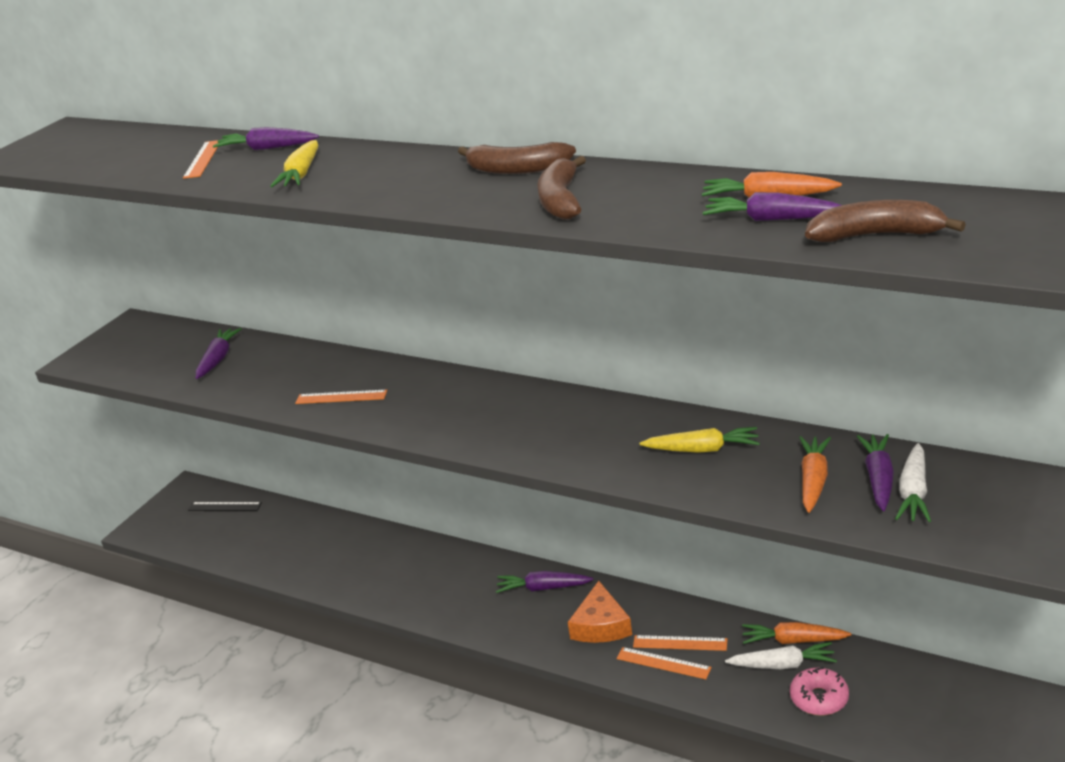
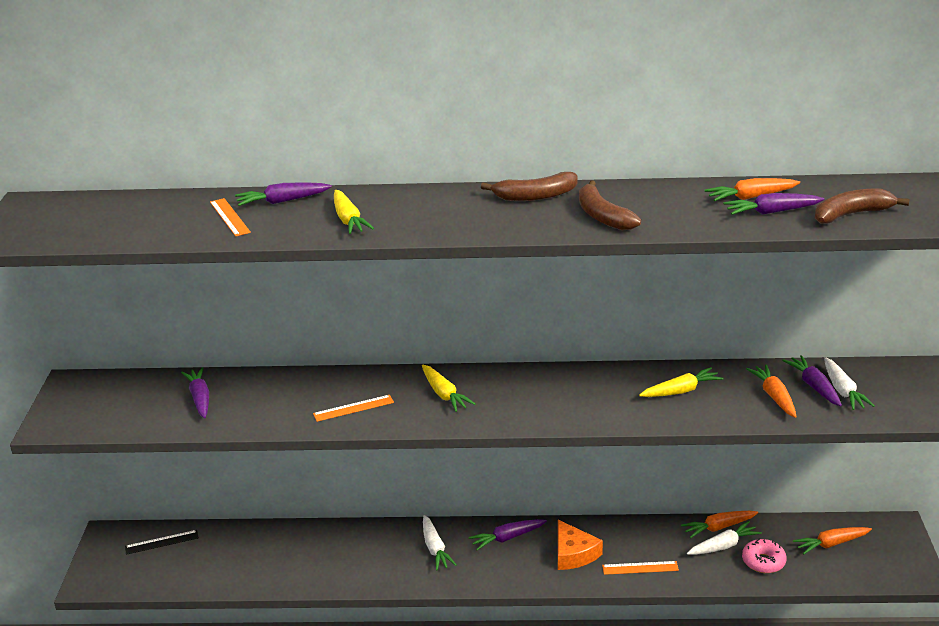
camera: 30 degrees left, 0 degrees up
(440, 400) = (444, 394): none -> yellow carrot
(461, 579) = (435, 548): none -> white carrot
(680, 643) = (641, 550): orange ruler -> none
(926, 701) = (831, 544): none -> orange carrot

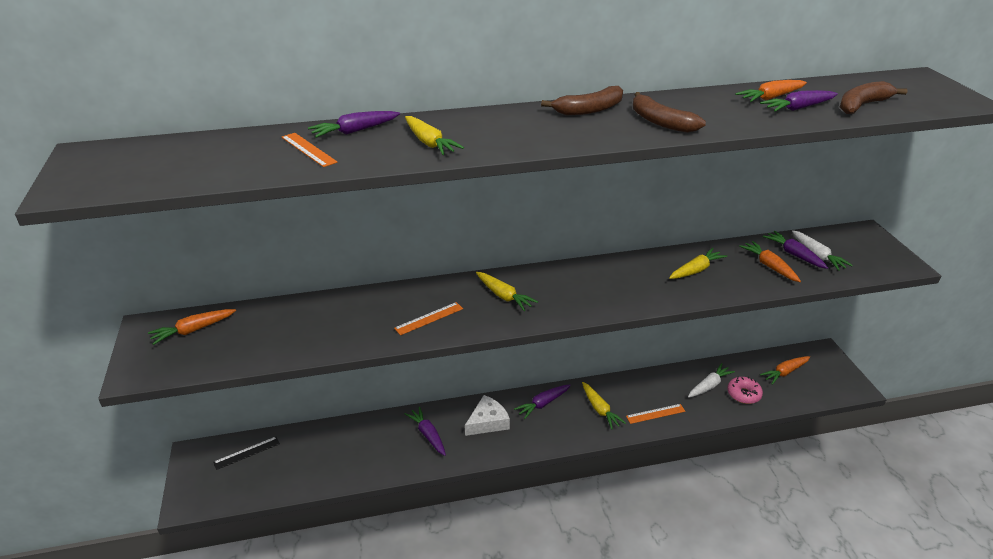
camera: 15 degrees left, 5 degrees up
(200, 398) = (281, 326): purple carrot -> purple carrot (428, 435)
(435, 548) = (487, 422): white carrot -> white cheese
(573, 553) = (600, 409): orange cheese -> yellow carrot
(718, 527) = (699, 371): orange carrot -> orange carrot (193, 330)

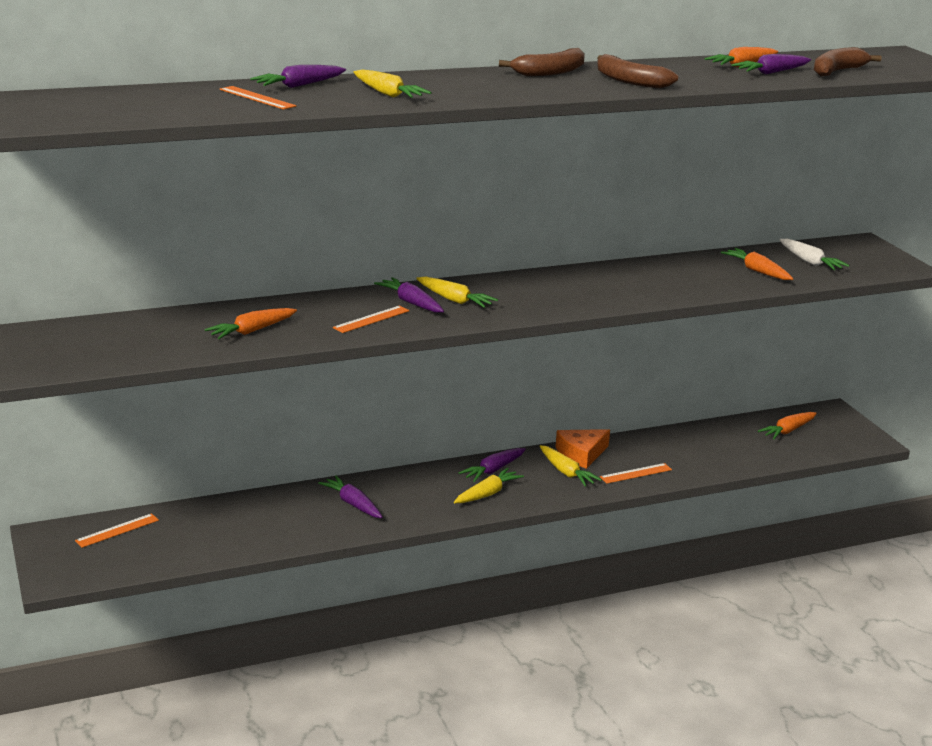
camera: 10 degrees left, 10 degrees down
(193, 330) = (85, 335): orange carrot -> orange carrot (252, 331)
(247, 453) = (117, 530): black ruler -> orange ruler
(487, 422) = (427, 489): white cheese -> none
(614, 390) = (581, 454): none -> orange cheese
(696, 270) = (674, 275): yellow carrot -> yellow carrot (487, 494)
(709, 386) = (697, 446): white carrot -> none
(743, 394) = (740, 452): pink donut -> none
(794, 255) = (784, 261): purple carrot -> purple carrot (411, 303)

